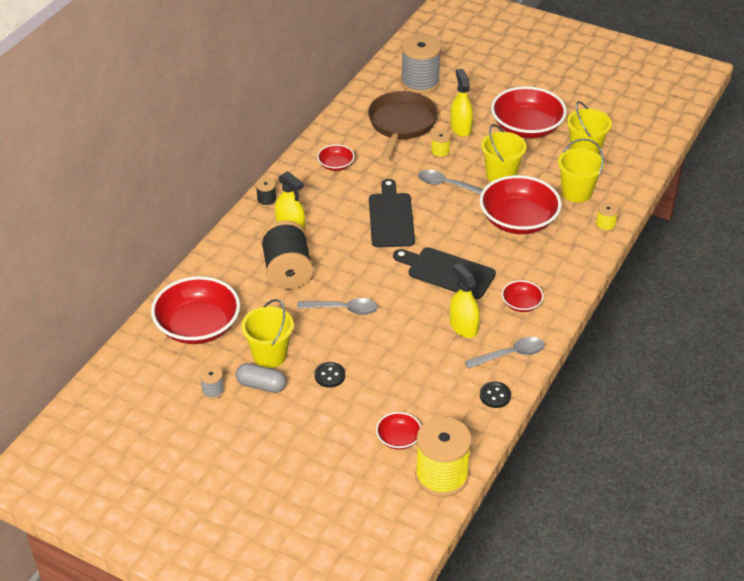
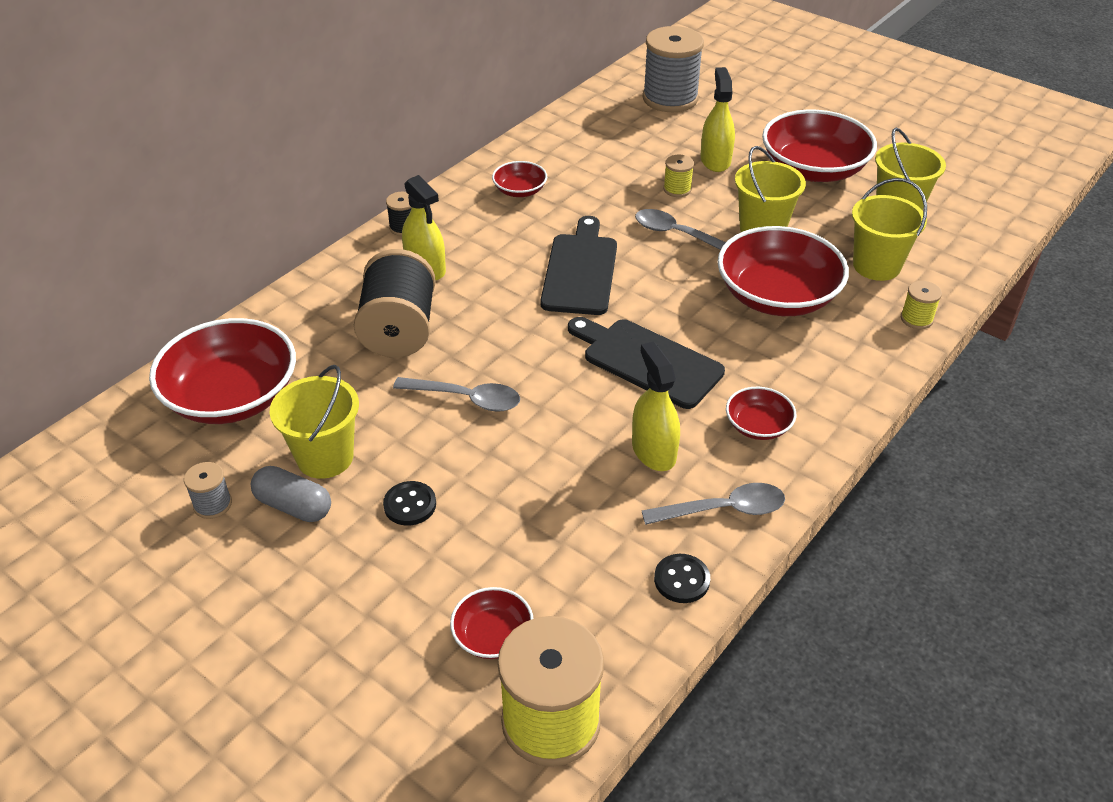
camera: 10 degrees right, 0 degrees up
(401, 124) = (630, 148): brown pan -> none

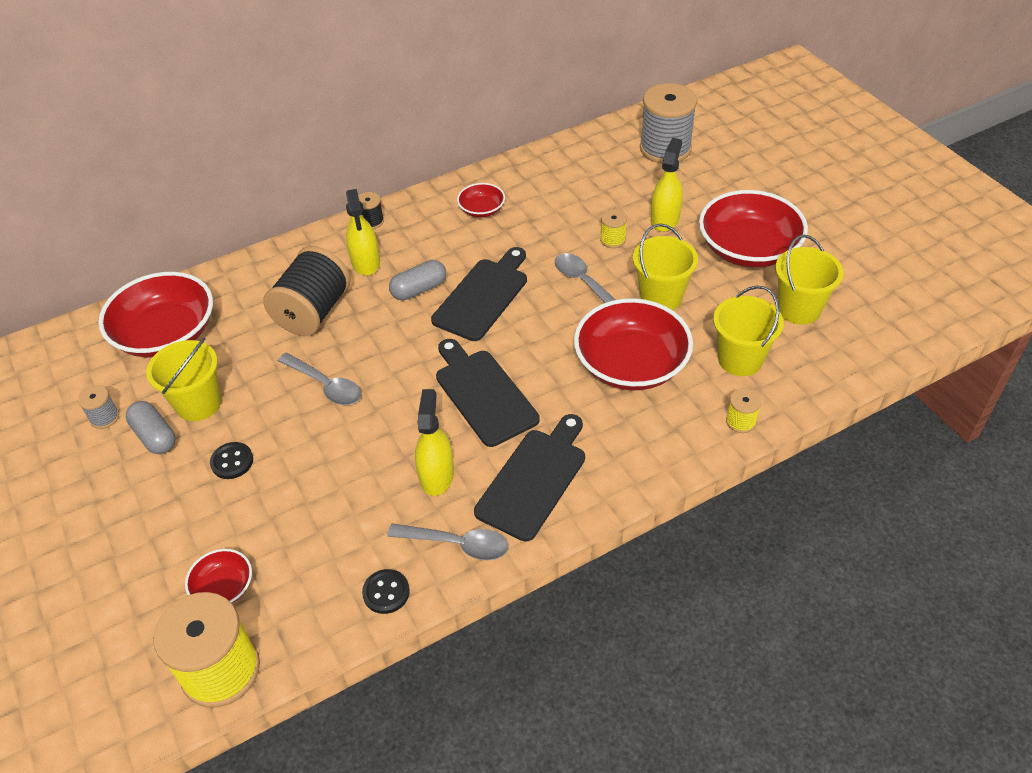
camera: 25 degrees right, 5 degrees up
(505, 280) = (419, 289): none -> grey capsule
(758, 426) = (534, 479): red bowl -> black cutting board

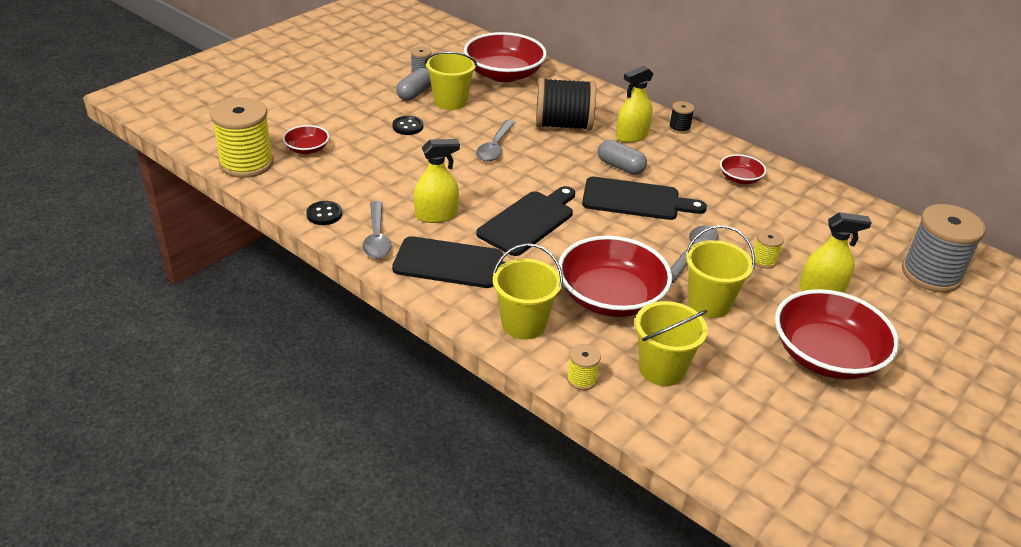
camera: 65 degrees right, 10 degrees down
(799, 309) = (763, 406): yellow bucket -> yellow bucket (523, 324)

